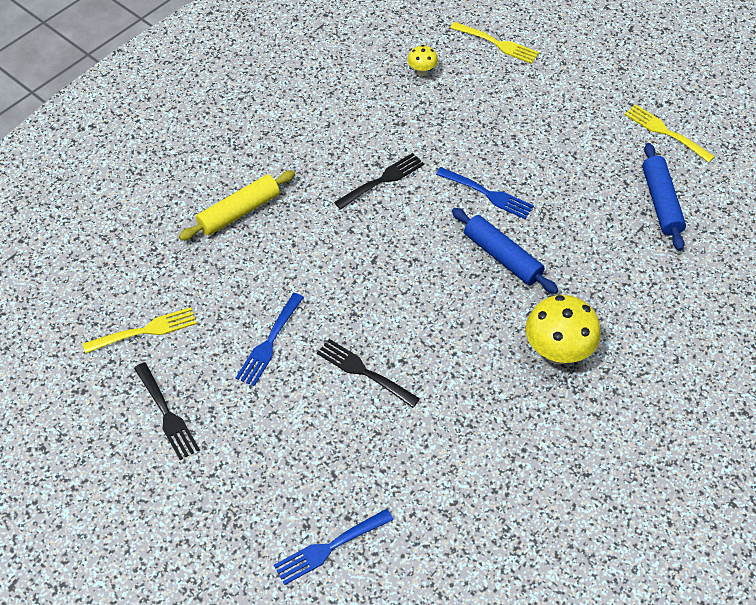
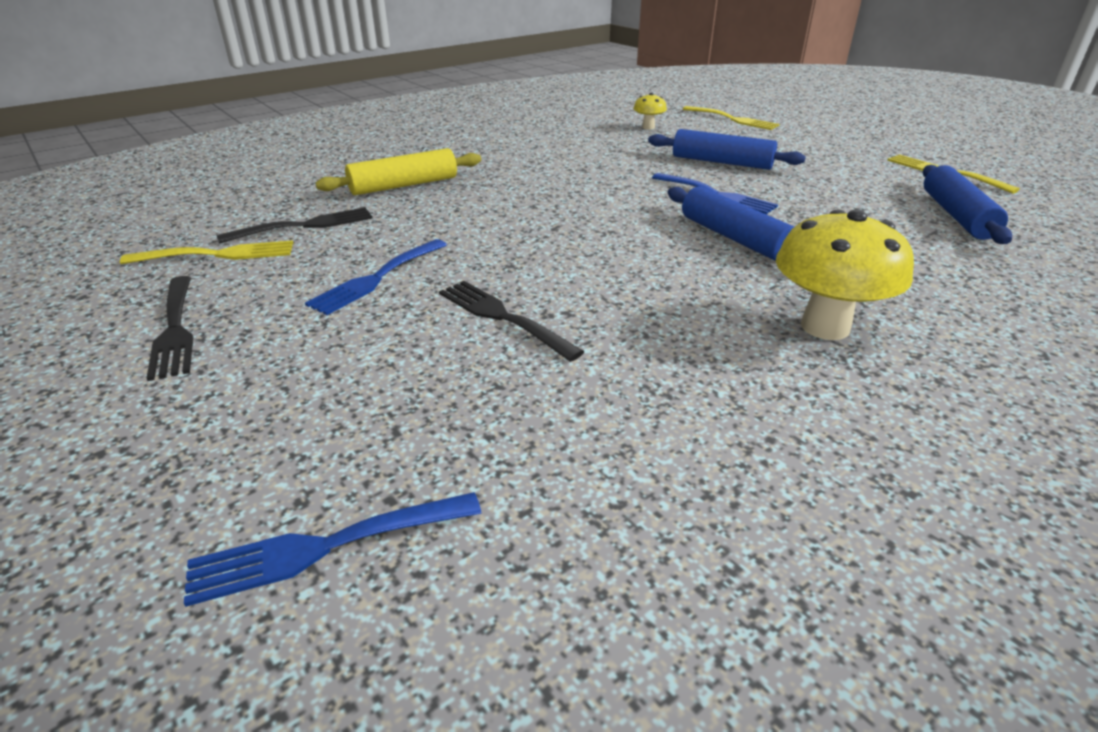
camera: 10 degrees right, 20 degrees down
(382, 180) = (585, 178): black fork -> black fork (304, 226)
(490, 136) = (721, 162): none -> blue rolling pin

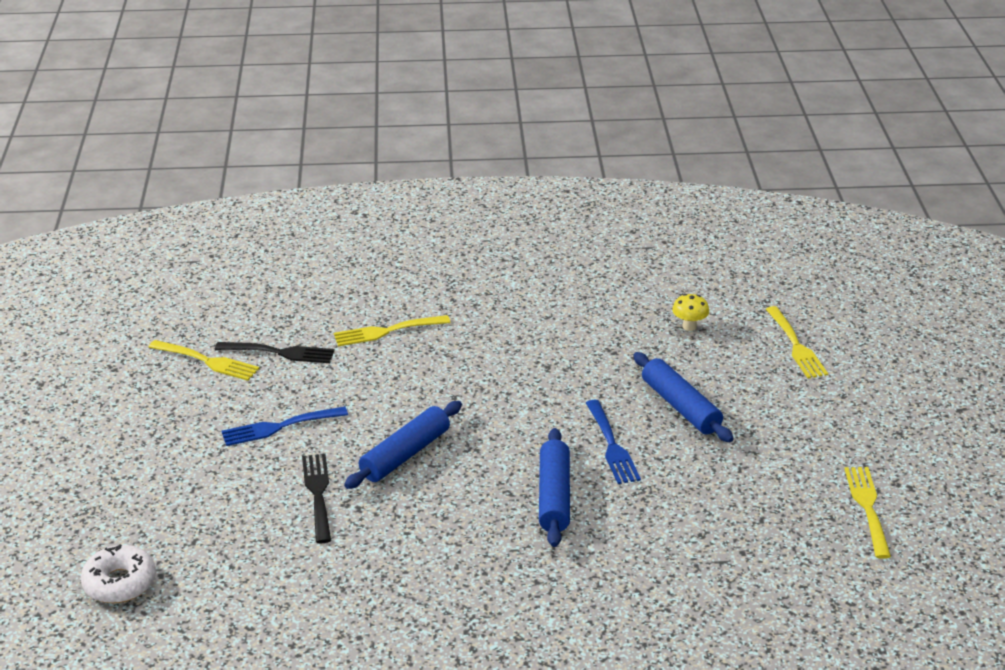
camera: 35 degrees right, 0 degrees up
(175, 329) = (143, 420): black fork -> none
(326, 546) = (120, 583): blue fork -> white donut
(404, 185) = (387, 331): yellow rolling pin -> yellow fork
(825, 327) = (495, 593): yellow mushroom -> none
(956, 215) = (774, 556): blue rolling pin -> blue rolling pin (405, 454)

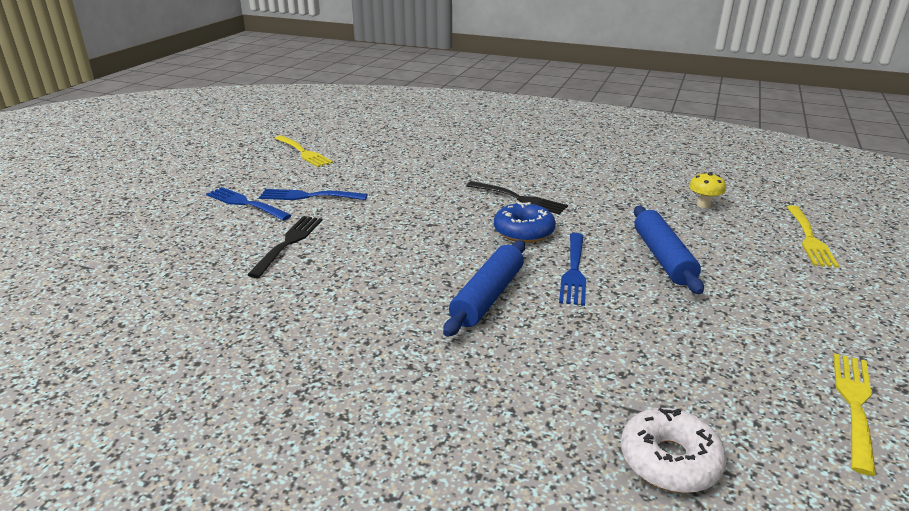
camera: 25 degrees right, 5 degrees down
(120, 583) = (76, 262): white donut -> white donut (669, 460)
(218, 457) = (245, 203): none -> blue fork
(280, 353) = (356, 157): black fork -> black fork (519, 199)
(387, 331) = (444, 161): yellow fork -> none
(405, 454) = (384, 234): blue rolling pin -> none
(539, 411) = (523, 231): none -> blue donut

